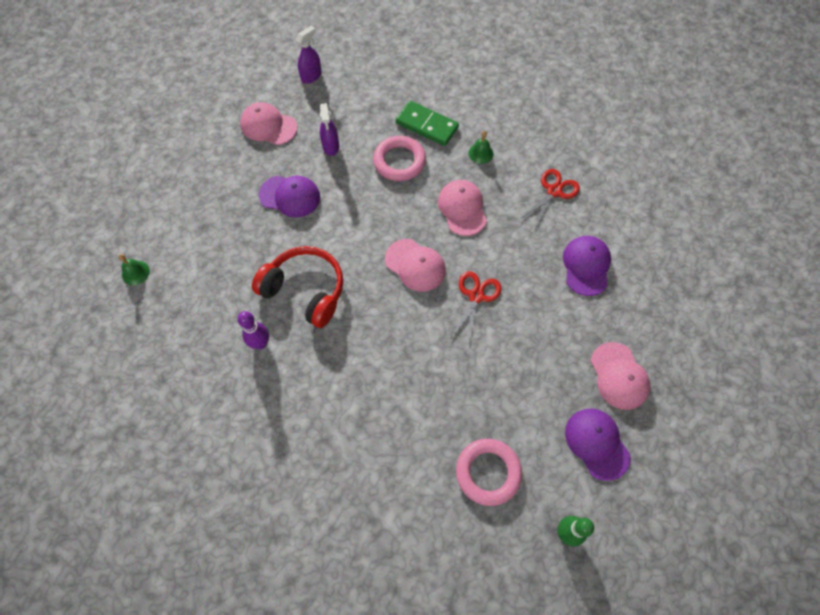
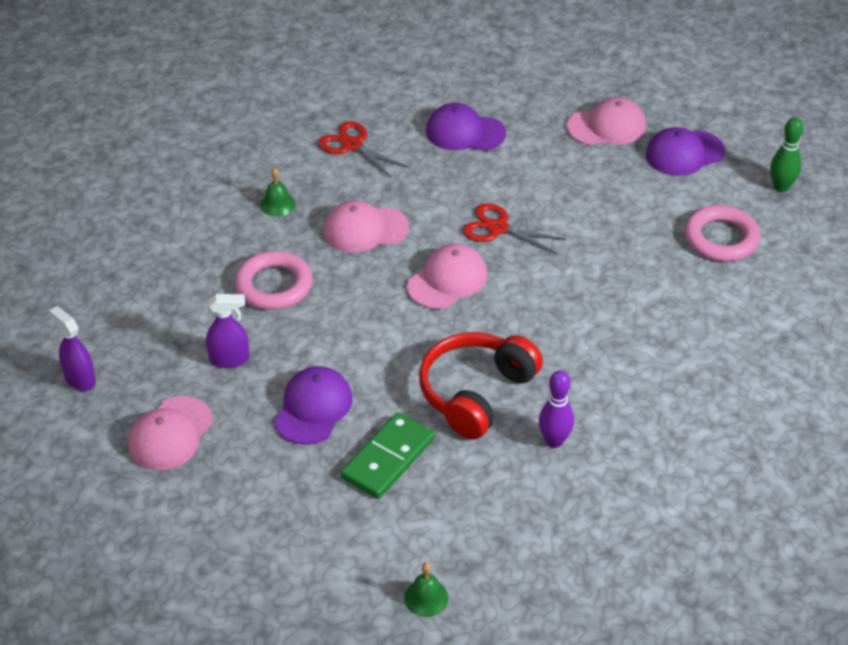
camera: 85 degrees left, 20 degrees down
(427, 125) = (216, 253): green domino -> green domino (388, 458)

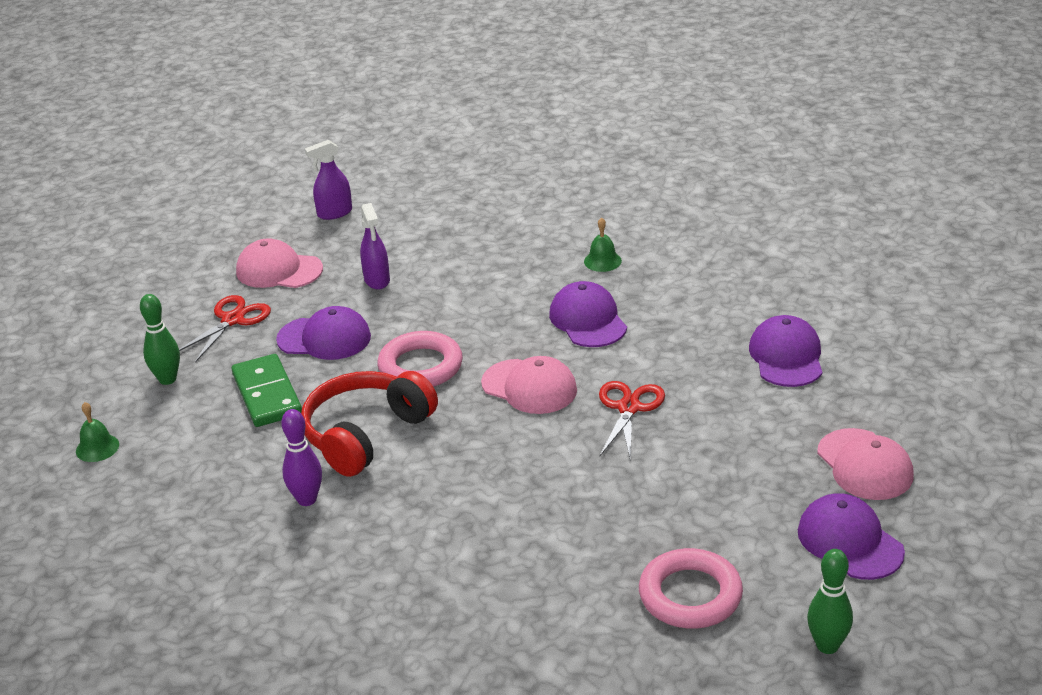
camera: 80 degrees right, 10 degrees down
(80, 379) = (334, 213): purple spray bottle -> purple spray bottle turned 150 degrees counterclockwise
(274, 286) = (483, 283): pink ring -> pink ring (420, 366)
(331, 536) = (167, 379): none -> green bowling pin
(352, 145) = (720, 286): red scissors -> red scissors (232, 320)
(365, 229) = (588, 320): pink cap -> purple cap
(388, 458) = (267, 394): green domino -> green domino turned 45 degrees clockwise
(476, 393) = (366, 434): red headphones -> red headphones turned 75 degrees counterclockwise

